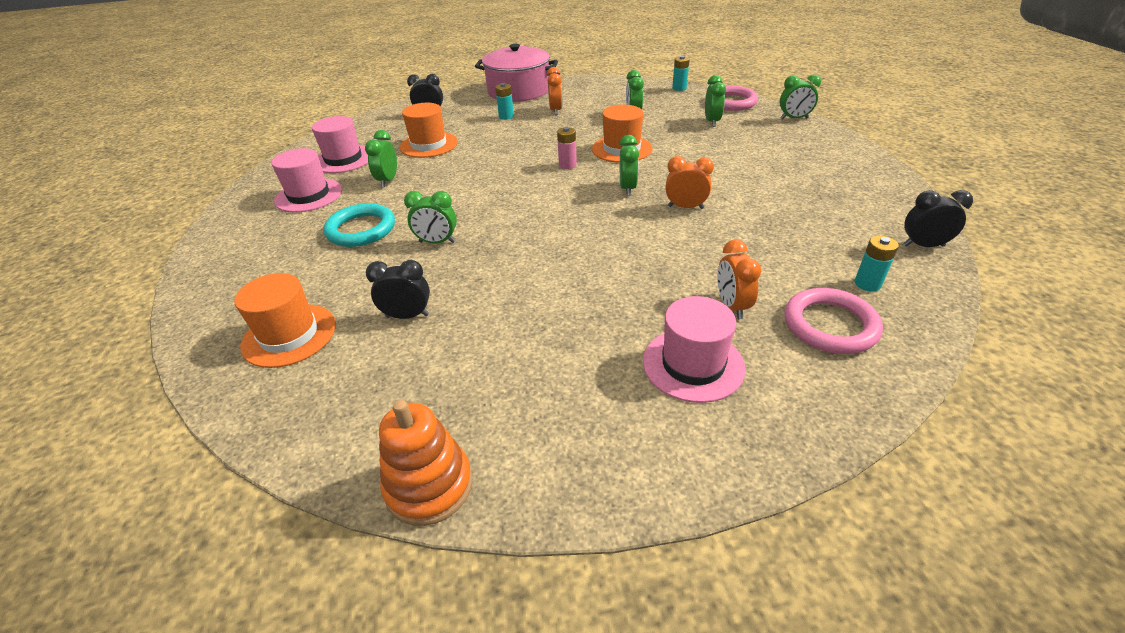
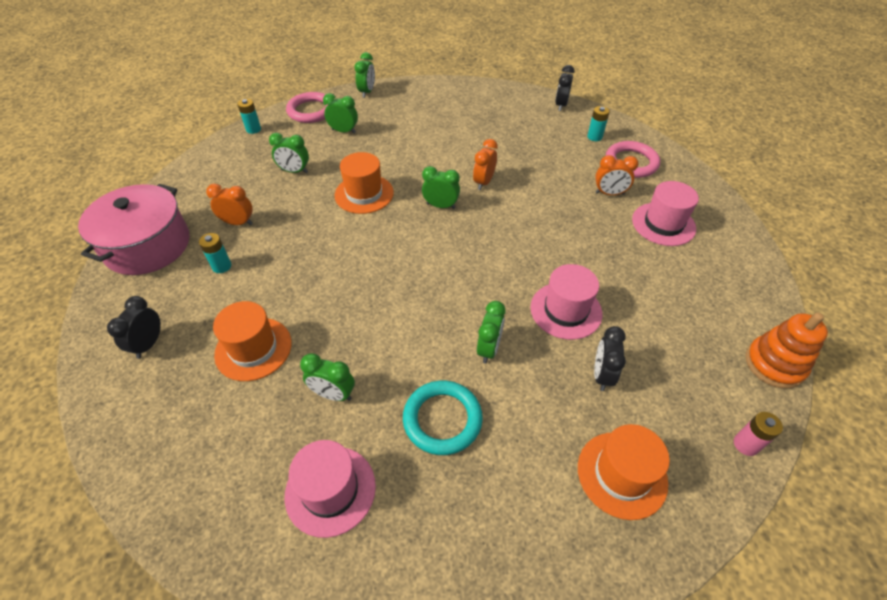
camera: 80 degrees left, 10 degrees up
(343, 159) = (237, 452): pink hat -> pink hat (566, 310)
(567, 165) = (376, 235): pink battery -> pink battery (746, 444)

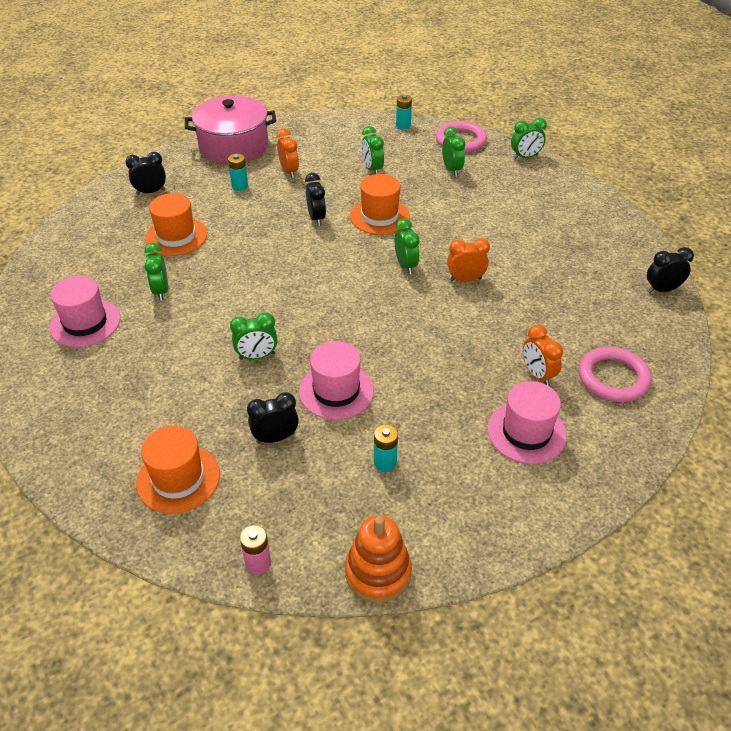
camera: 60 degrees right, 5 degrees down
(328, 232) = (316, 218): none -> black clock
(442, 419) = (171, 355): turquoise ring -> none
(594, 137) = (630, 334): turquoise battery -> turquoise battery (385, 462)

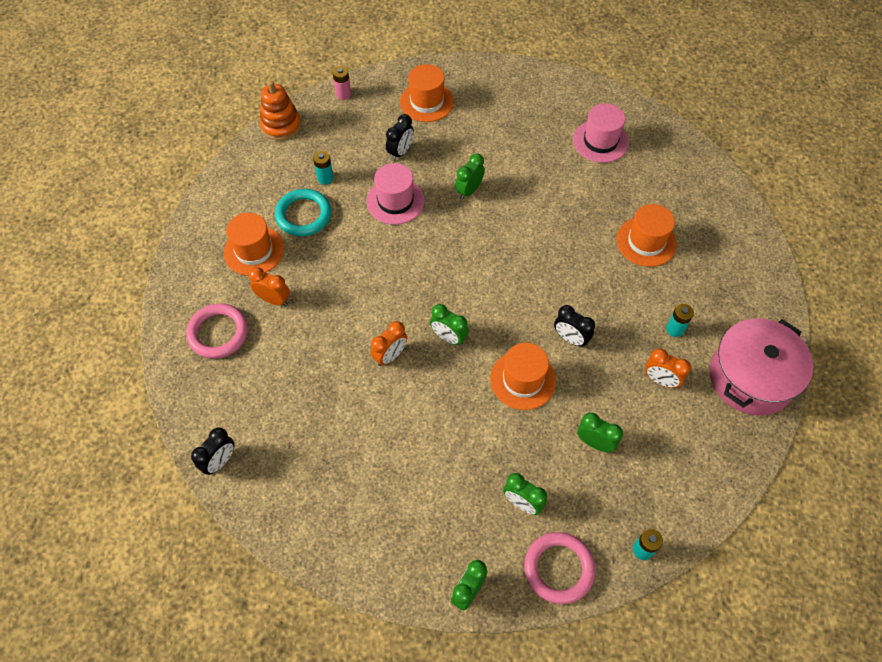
camera: 140 degrees right, 15 degrees up
(151, 192) = (730, 269): black clock -> none
(161, 291) = (590, 192): green clock -> none
(444, 436) = (303, 215): none -> turquoise ring
(526, 432) = (254, 250): pink hat -> orange hat

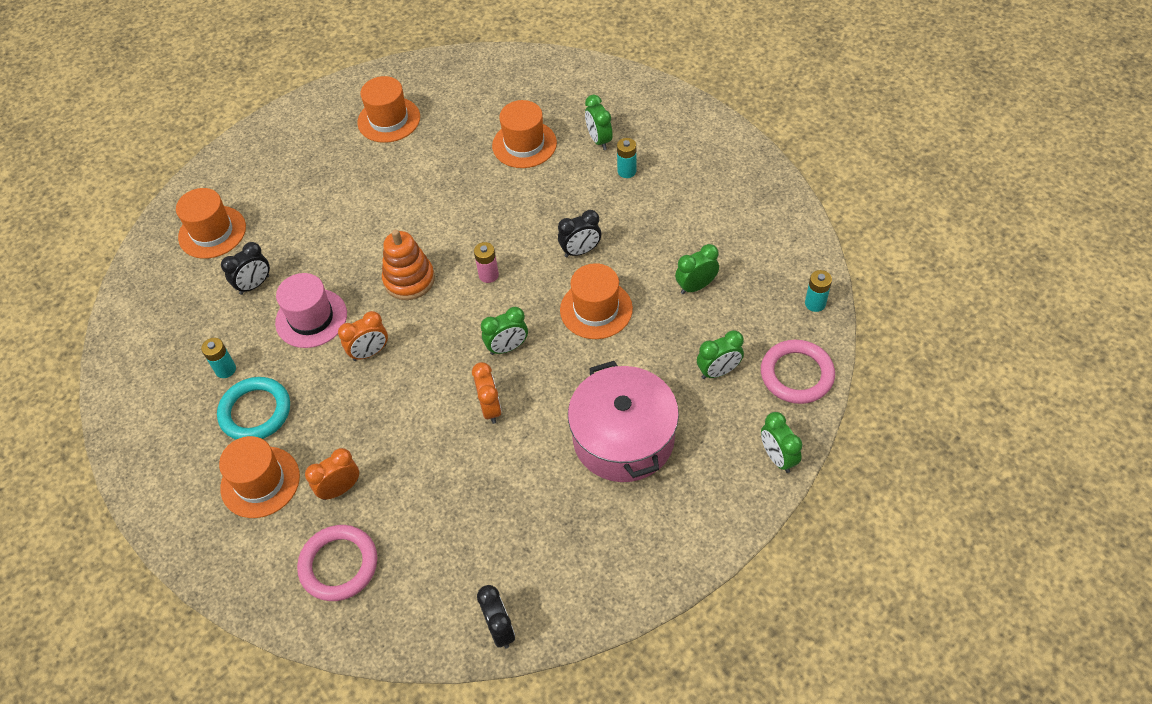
camera: 55 degrees left, 5 degrees down
(281, 125) = (114, 381): orange stacking toy -> orange stacking toy (409, 280)
(343, 94) = (129, 302): pink battery -> pink battery (488, 275)
(400, 152) = (254, 285): black clock -> black clock turned 75 degrees clockwise
(469, 190) = (354, 249): green clock -> green clock (599, 140)
(600, 141) = (389, 120): pink hat -> orange hat
(660, 380) = (668, 207): orange clock -> orange clock (370, 353)
(751, 377) = (708, 146): pink pot -> pink pot (623, 438)

